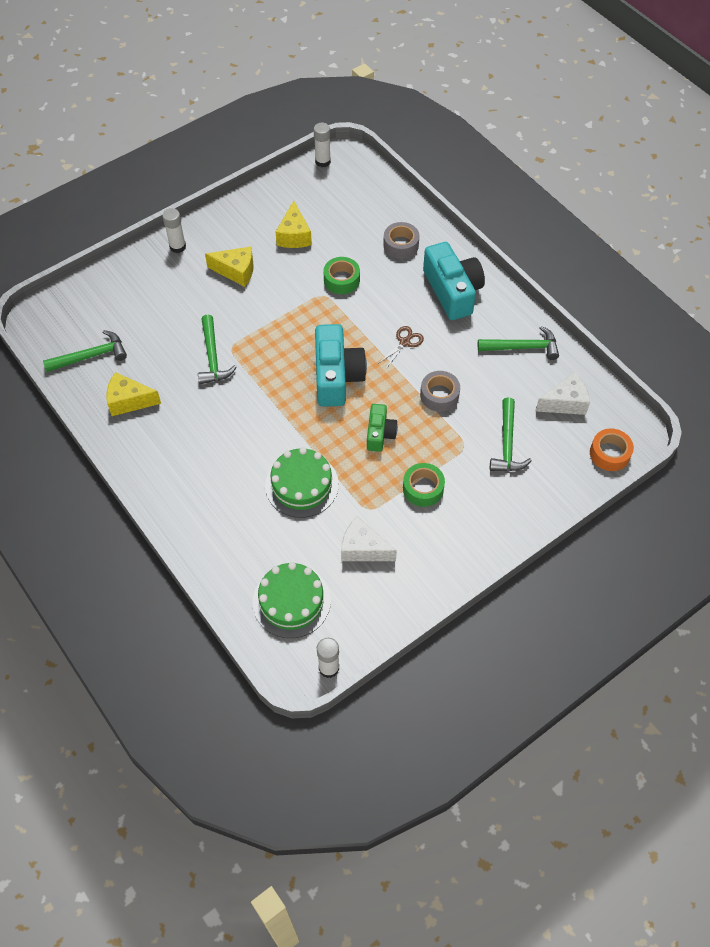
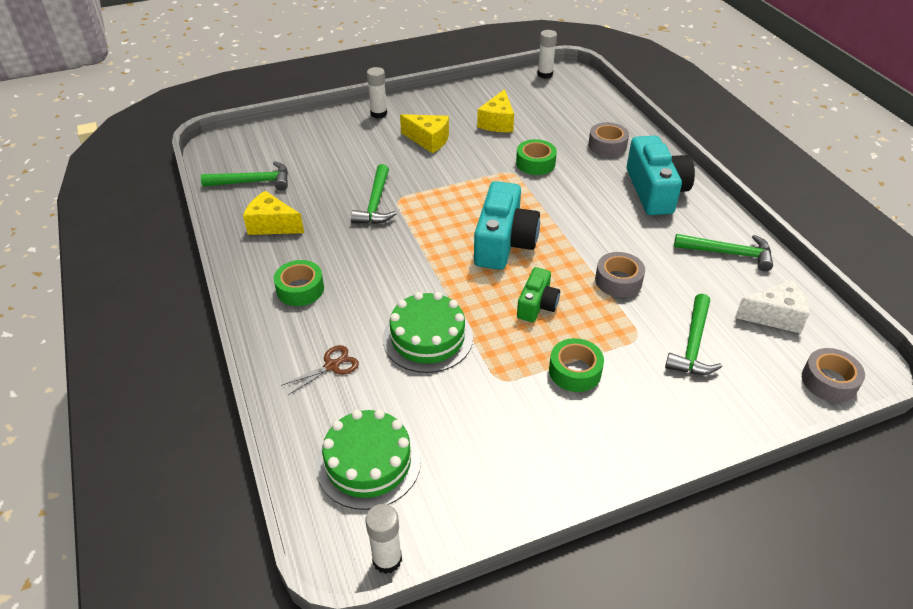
camera: 15 degrees right, 15 degrees down
(181, 462) = (300, 289): none -> green tape
(363, 549) = (479, 422): white cheese -> none
(404, 342) = (589, 226): brown scissors -> brown scissors (331, 366)
(609, 453) = (829, 381): orange tape -> grey tape

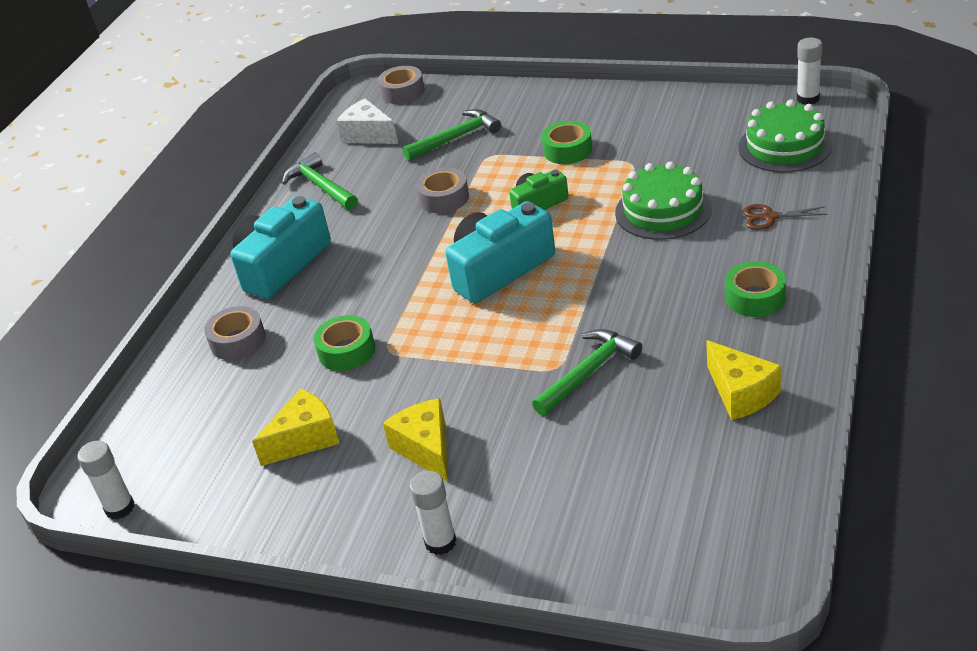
camera: 135 degrees left, 5 degrees down
(252, 182) = (728, 480): green hammer -> none

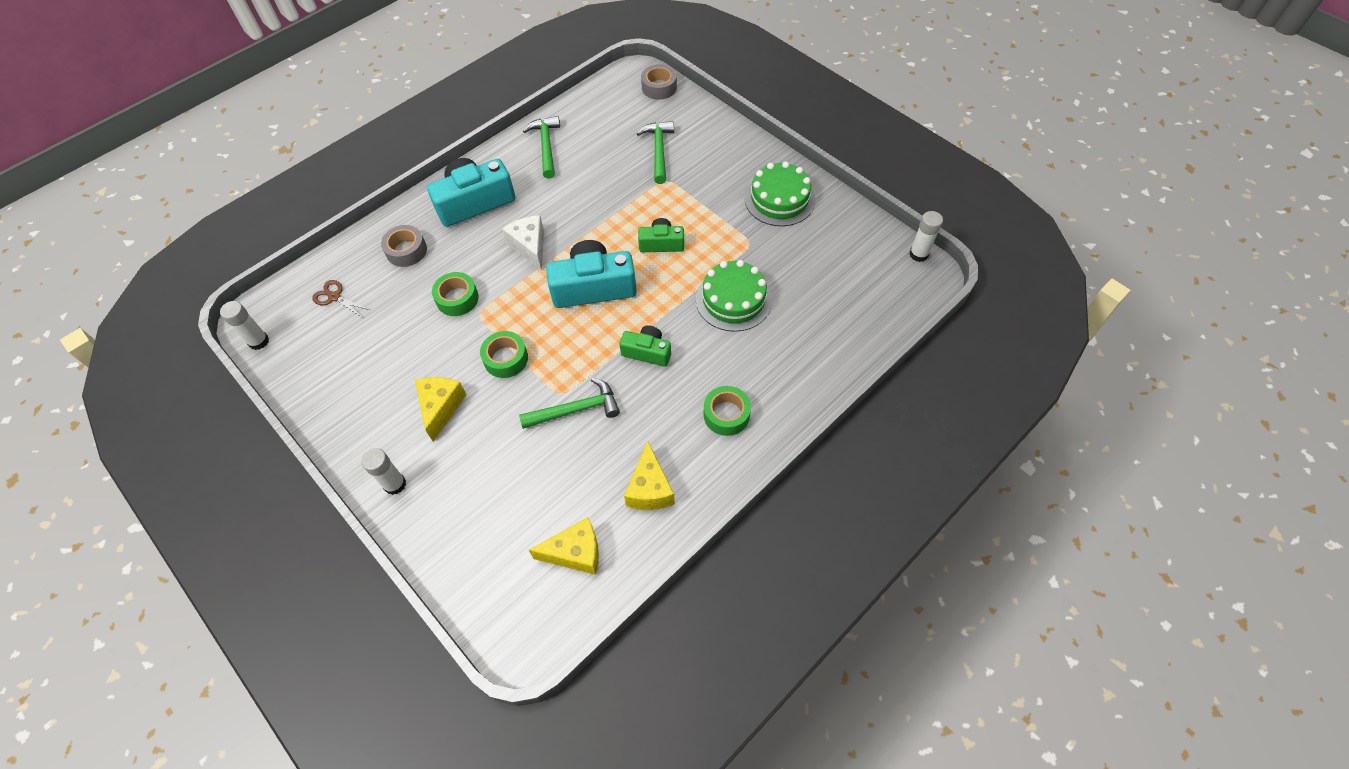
camera: 25 degrees right, 20 degrees up
(305, 439) = (385, 354): yellow cheese -> yellow cheese (575, 553)
(368, 135) = (608, 116): white cheese -> white cheese (530, 246)
(444, 198) = (609, 202): grey tape -> none
(456, 138) = (658, 151): green hammer -> green hammer turned 90 degrees counterclockwise
(567, 150) = (718, 206): green tape -> green tape (506, 359)
(616, 291) = (647, 352): none -> green camera
(769, 217) = (796, 350): brown scissors -> brown scissors (334, 297)
(784, 146) = (863, 290): green cake -> green cake (779, 199)

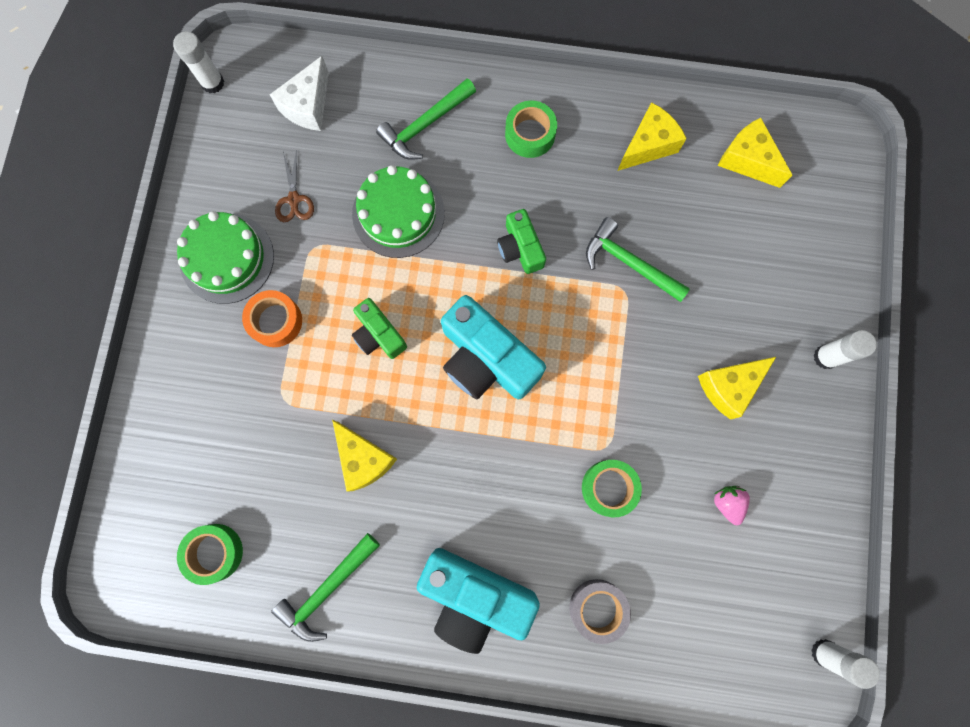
camera: 130 degrees left, 20 degrees up
(334, 297) = (713, 627): brown scissors -> brown scissors (294, 199)
(382, 353) = (727, 503): none -> pink strawberry
(506, 359) = (633, 373): green tape -> green tape (214, 552)
(530, 246) = (487, 472): white cheese -> white cheese (308, 106)
(596, 197) = (364, 459): none -> yellow cheese
(658, 151) = (241, 444): green hammer -> green hammer (425, 125)
(659, 87) = (124, 532): grey tape -> none
(717, 201) = (275, 321): none -> orange tape

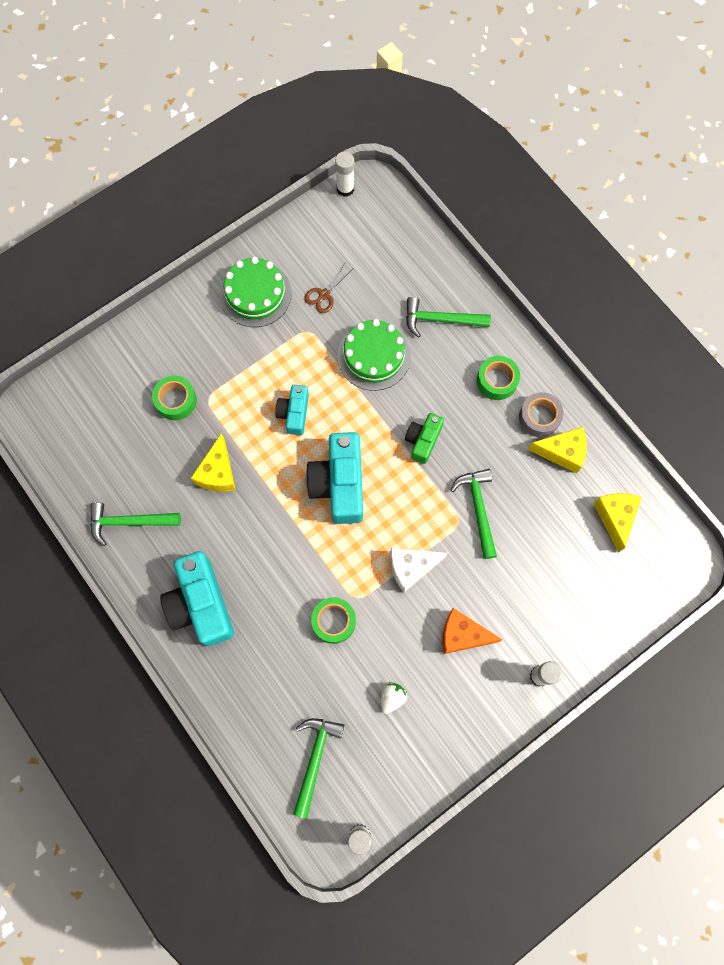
camera: 45 degrees right, 5 degrees down
(214, 552) = (93, 445): green tape -> green tape (176, 400)
(275, 321) = (246, 353): orange tape -> none
(308, 106) = (385, 249): white cheese -> white cheese (411, 568)
(379, 334) = (294, 413): green camera -> turquoise camera
(597, 608) = (259, 679): grey tape -> grey tape (539, 417)
(719, 628) = (315, 760): none -> green hammer
(727, 503) = (392, 697): pink strawberry -> white strawberry
(729, 387) = (462, 635): yellow cheese -> orange cheese

